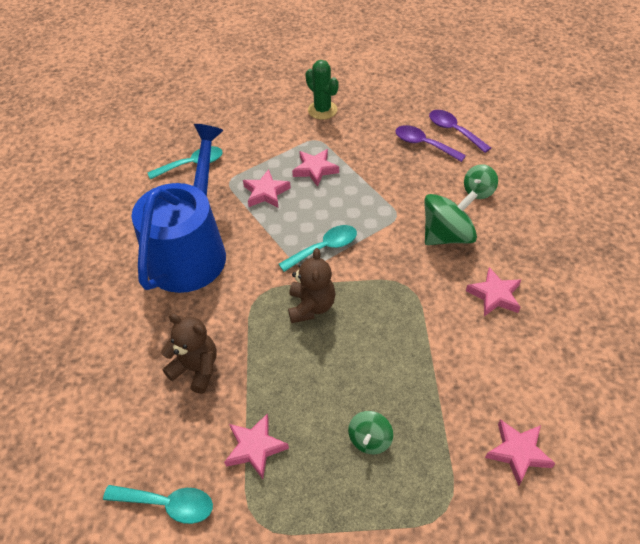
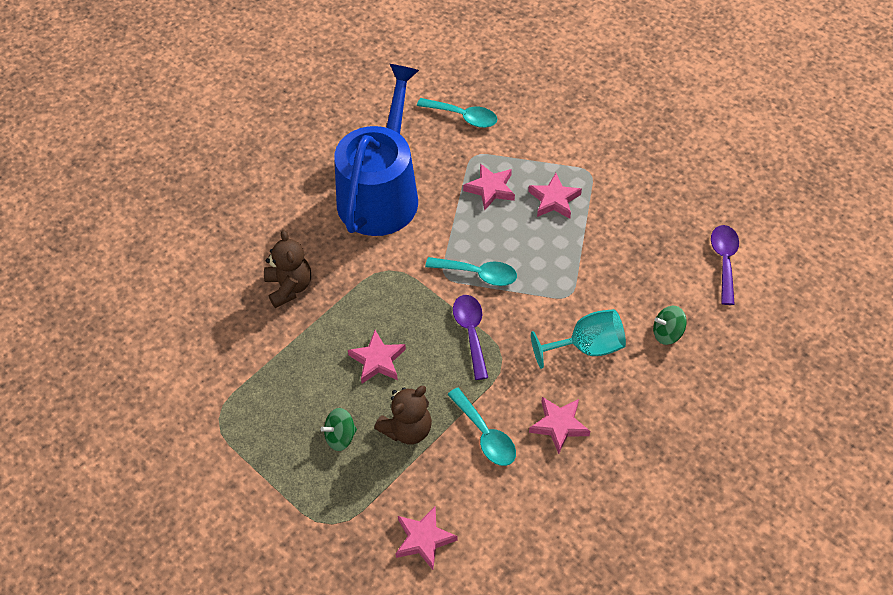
camera: 45 degrees right, 5 degrees up
(168, 504) = (182, 359): turquoise spoon -> turquoise spoon (485, 435)
(190, 250) = (381, 193): blue watering can -> blue watering can turned 45 degrees counterclockwise
(255, 447) = (267, 373): pink star -> pink star (377, 360)
(311, 306) = (414, 311): brown teddy bear -> brown teddy bear (407, 429)
(322, 110) = (630, 147): green cactus -> none
(424, 144) = (678, 251): purple spoon -> purple spoon (471, 332)
(447, 236) = (587, 347): green spinning top -> turquoise goblet

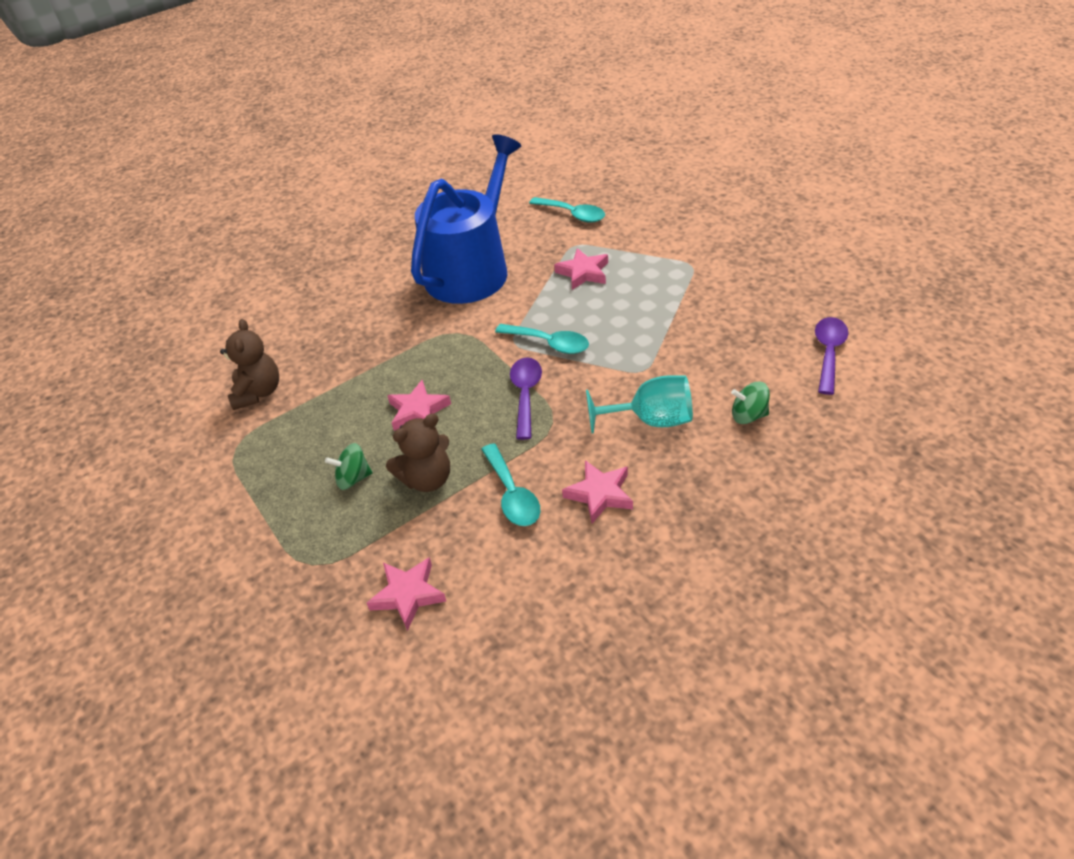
camera: 15 degrees right, 10 degrees down
(289, 287) = (353, 339): brown teddy bear -> brown teddy bear (258, 392)
(554, 200) = (648, 286): pink star -> none

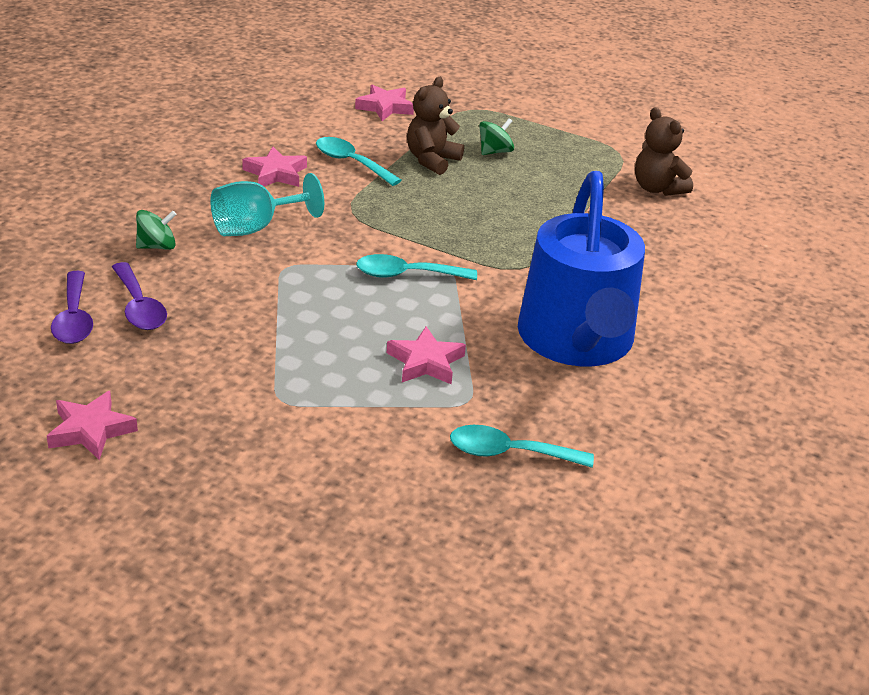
camera: 145 degrees right, 10 degrees down
(418, 411) = (488, 199): pink star -> pink star (91, 430)
(526, 395) = (395, 227): purple spoon -> purple spoon (139, 307)

